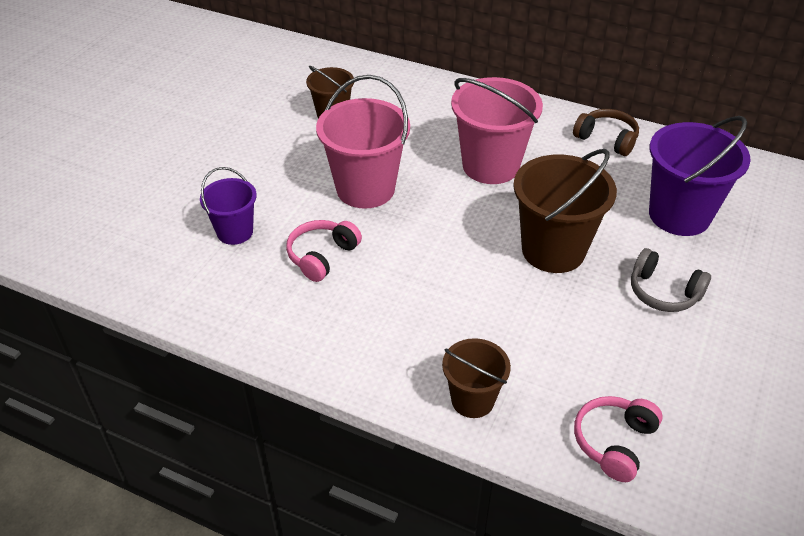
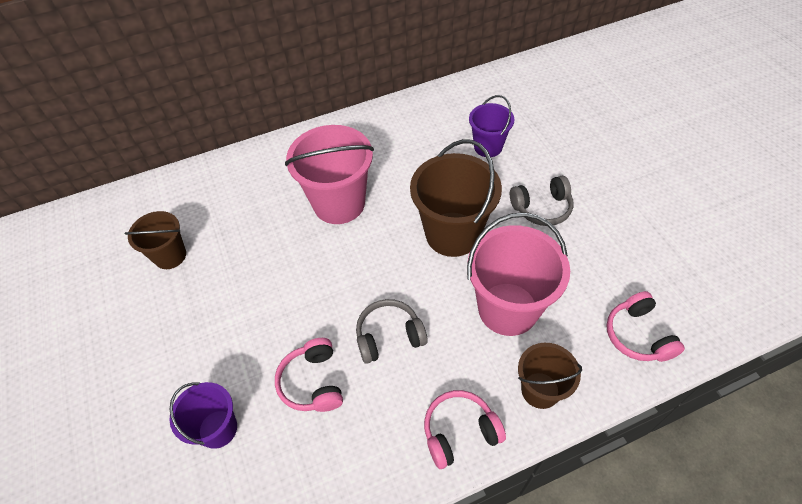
camera: 45 degrees left, 10 degrees up
(365, 189) = (275, 297): pink bucket -> pink bucket (508, 308)
(376, 369) = (460, 432): none -> pink headphones
(409, 273) = (389, 336): none -> grey headphones
(606, 139) = (386, 125): brown headphones -> none
(679, 215) = (488, 147): purple bucket -> purple bucket, size x0.58

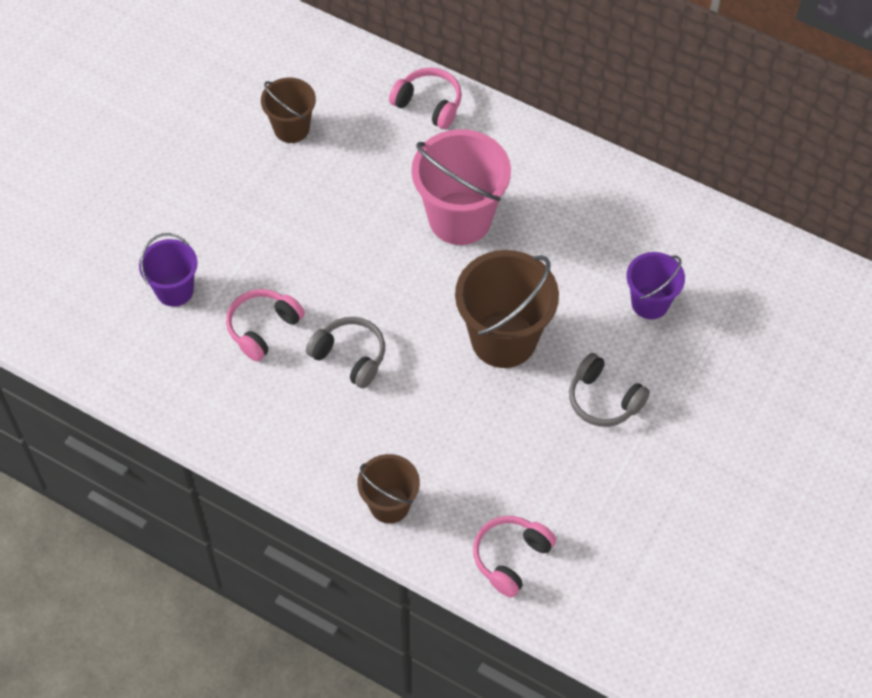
camera: 50 degrees right, 5 degrees up
(460, 432) = (303, 464): pink headphones -> pink headphones (428, 104)
(508, 308) = (454, 434): pink bucket -> none

